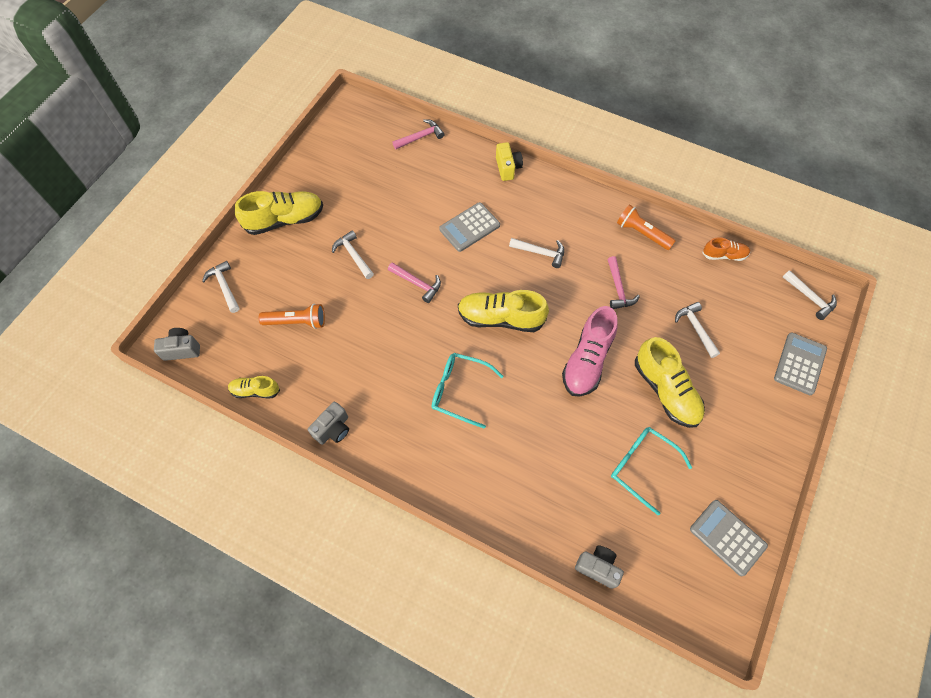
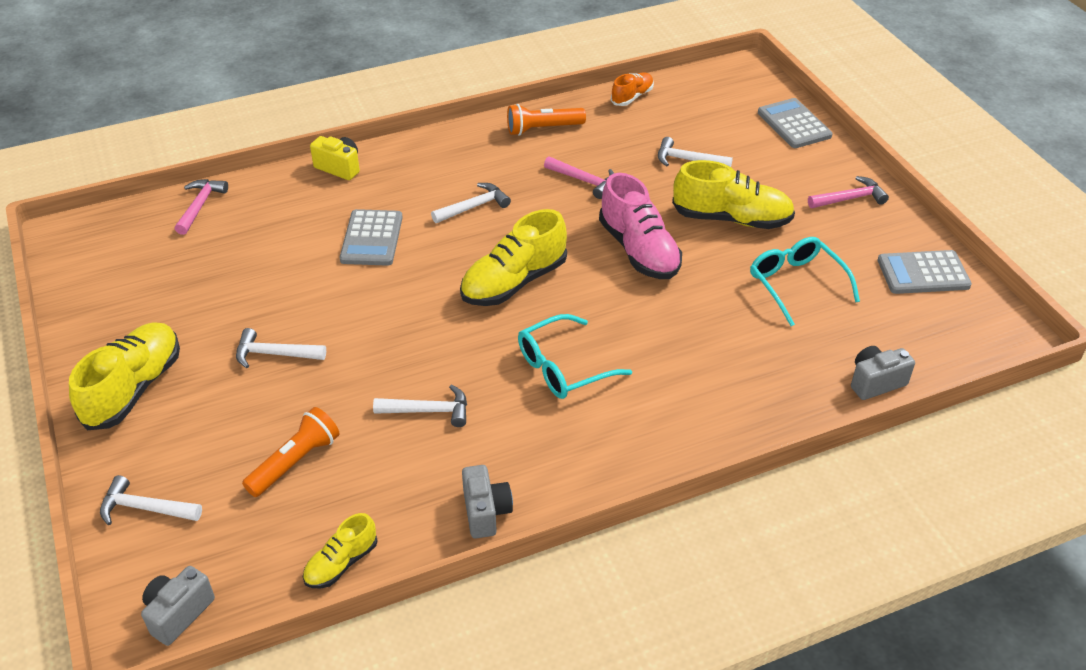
camera: 50 degrees left, 20 degrees down
(417, 284) = (386, 322): pink hammer -> pink hammer (850, 199)
(642, 467) = (796, 284): turquoise glasses -> turquoise glasses turned 75 degrees clockwise
(810, 298) = (735, 79): white hammer -> white hammer (428, 411)

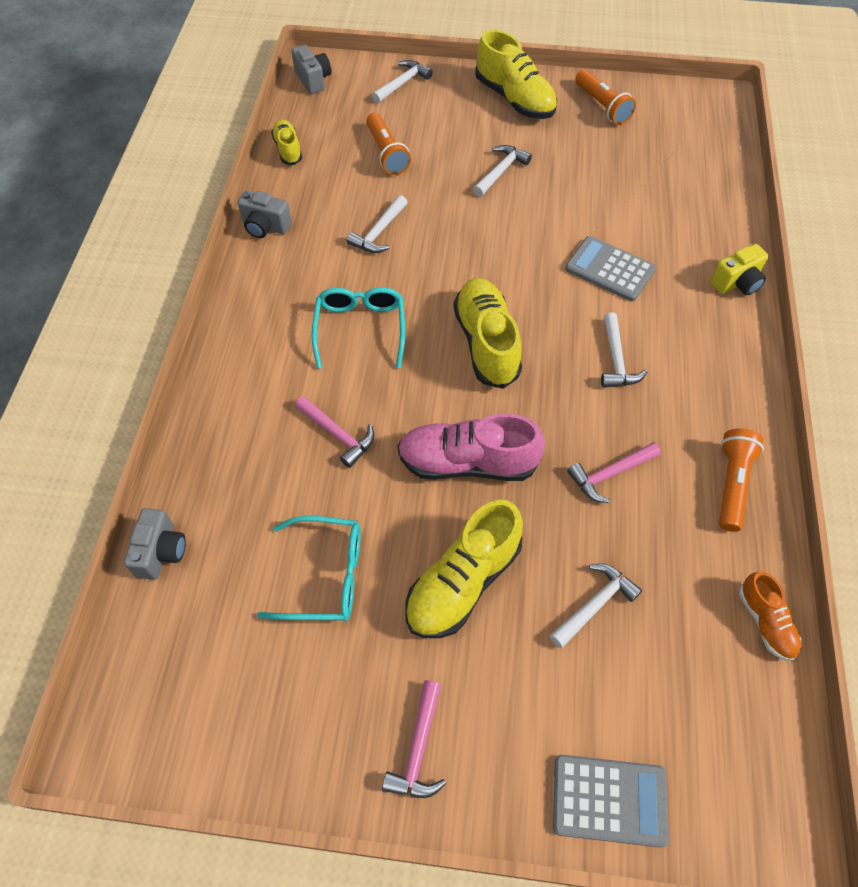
camera: 120 degrees right, 15 degrees up
(116, 314) = (602, 106): none -> orange flashlight
(200, 206) = (720, 177): pink hammer -> pink hammer (337, 435)
(923, 273) = (248, 727): grey calculator -> none

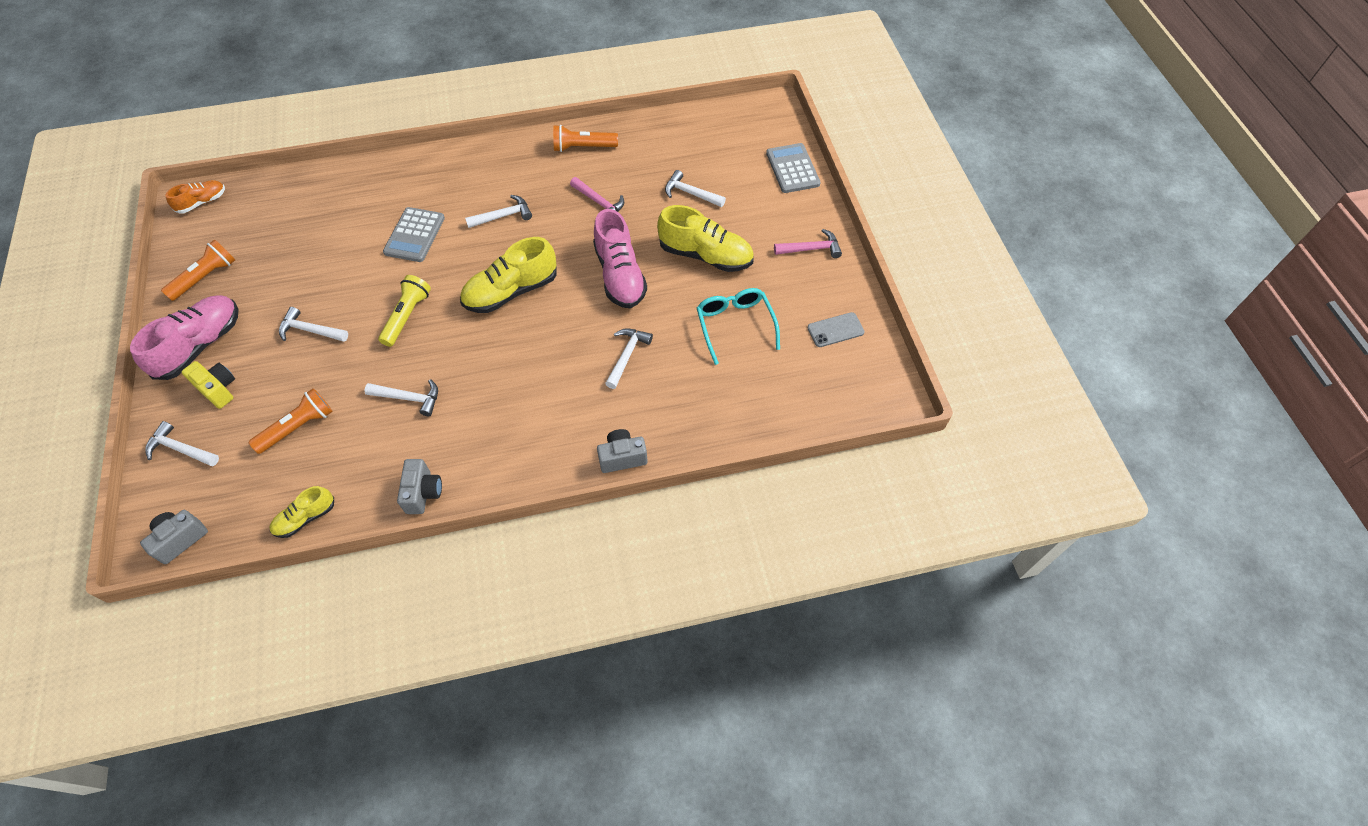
camera: 110 degrees left, 0 degrees up
(161, 552) = (764, 426): grey camera -> grey camera (622, 457)
(253, 714) = (835, 330): none -> grey phone
(337, 435) = (627, 356): pink hammer -> white hammer
(360, 329) = (523, 375): turquoise glasses -> none
(488, 246) = (407, 316): none -> yellow flashlight
(514, 99) = (200, 345): yellow shoe -> pink shoe
(736, 283) = (410, 164): yellow camera -> yellow camera (218, 389)
(765, 622) = (667, 124): orange shoe -> orange shoe (202, 202)

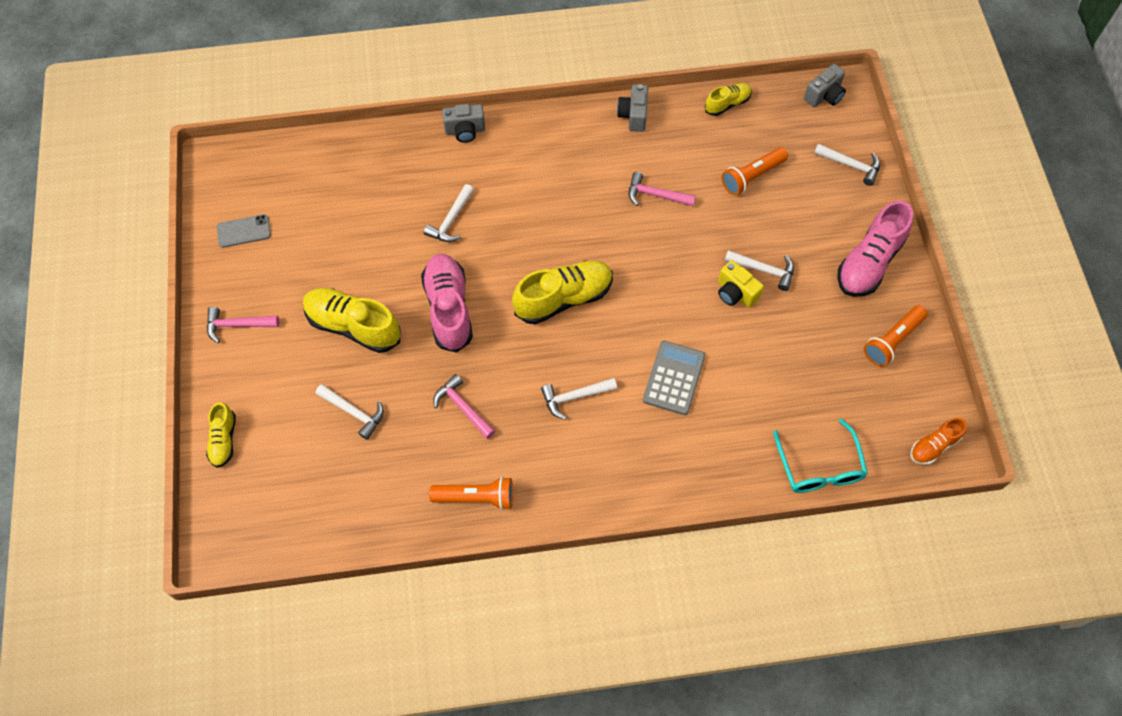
camera: 175 degrees left, 5 degrees up
(218, 389) = (836, 216): yellow camera -> yellow camera (735, 293)
(407, 316) = (668, 278): yellow flashlight -> none
(409, 398) = (656, 195): white hammer -> pink hammer
(735, 325) = (340, 243): turquoise glasses -> turquoise glasses (819, 467)
(792, 169) = (223, 440): grey calculator -> yellow shoe

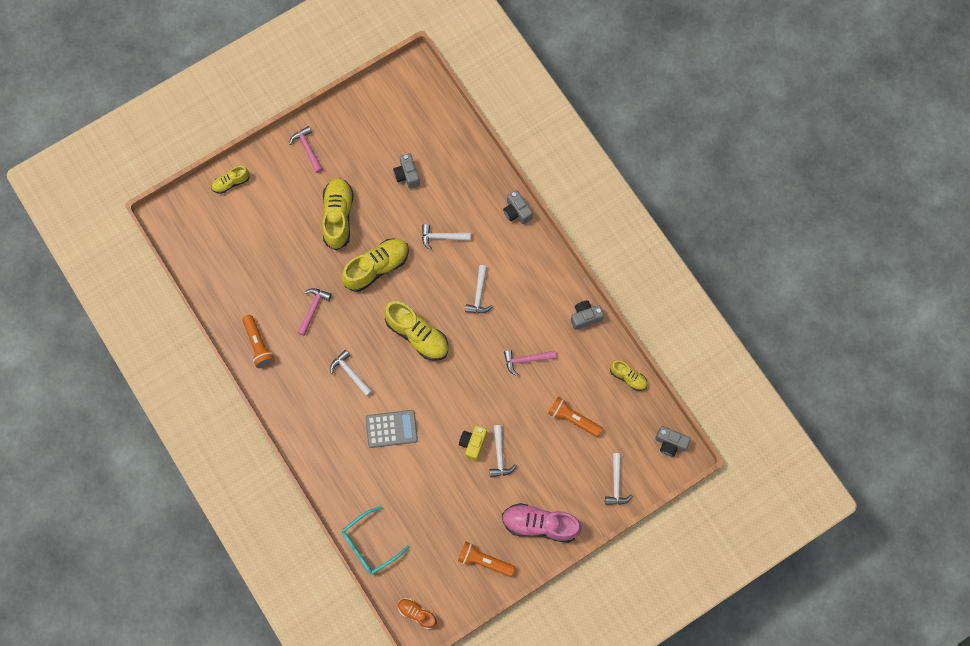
camera: 65 degrees right, 10 degrees up
(244, 231) = (374, 115): grey phone -> none
(346, 226) = (407, 175): none -> grey camera
(354, 412) = (281, 247): white hammer -> white hammer (479, 294)
(449, 308) = (377, 267): pink shoe -> yellow shoe
(656, 195) = (526, 360): pink hammer -> pink hammer turned 90 degrees counterclockwise

